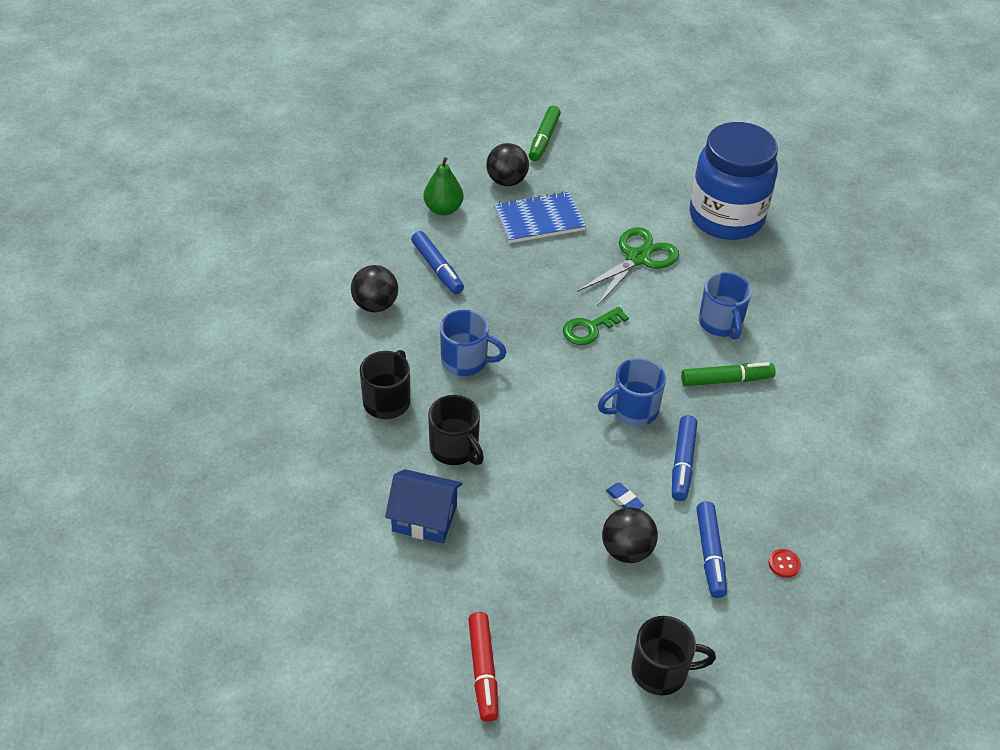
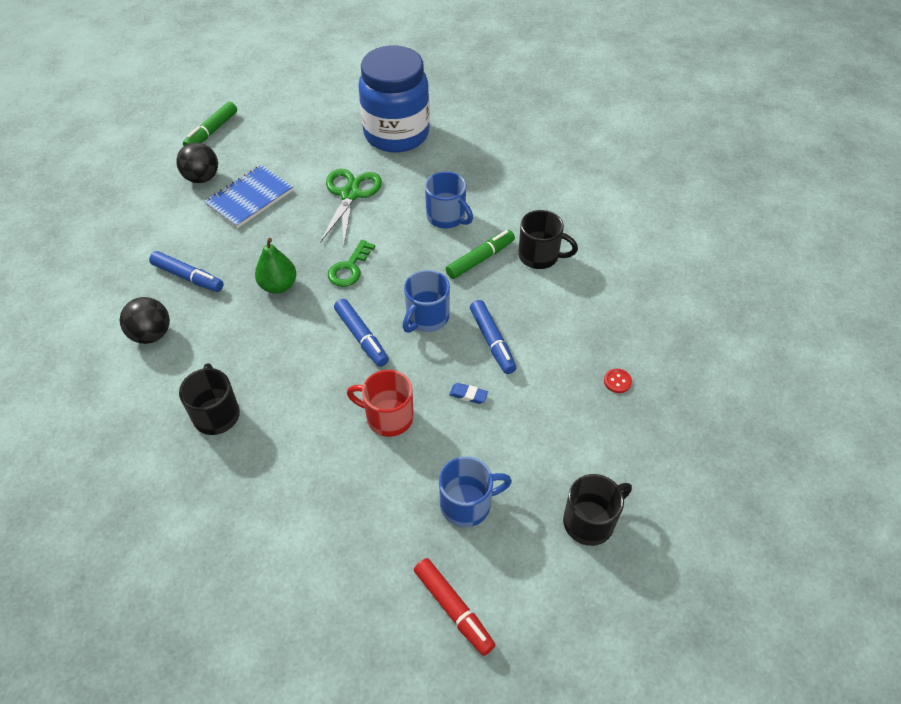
camera: 30 degrees left, 5 degrees up
(424, 518) = (316, 502): blue house -> none
(443, 209) = (161, 224): green pear -> green pear (278, 286)
(455, 449) = (303, 425): black mug -> black mug (540, 256)
(466, 361) = (264, 345): blue mug -> blue mug (467, 504)
(535, 480) = (388, 417): none -> red mug
(544, 139) = (212, 131): green marker -> green marker turned 45 degrees clockwise
(627, 550) = (498, 436): black ball -> none
(710, 554) = (561, 404): blue marker -> blue marker (361, 337)

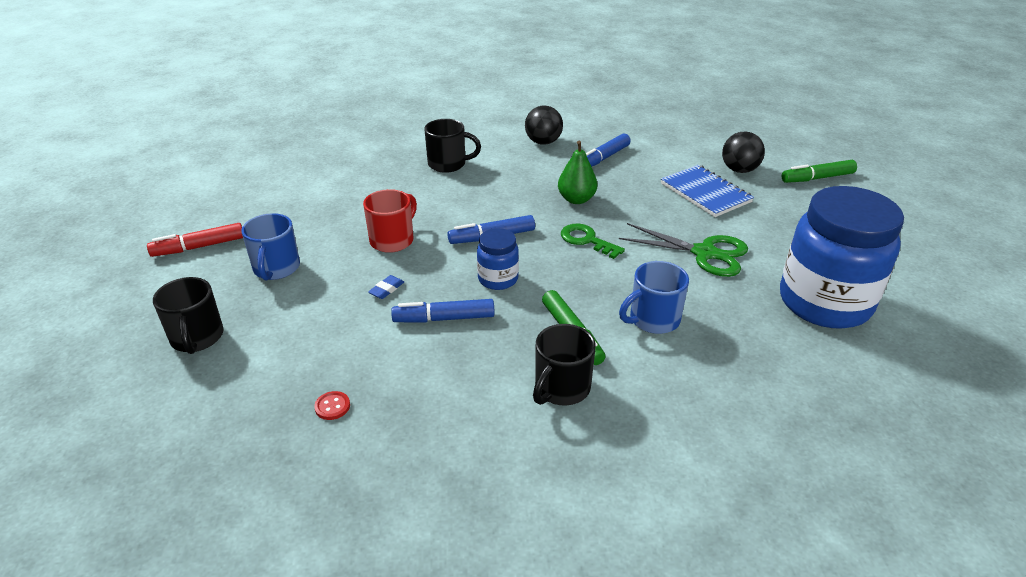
camera: 105 degrees right, 15 degrees down
(212, 131) = (817, 178): green marker -> green marker turned 60 degrees counterclockwise
(426, 318) = (498, 279): blue mug -> blue jar

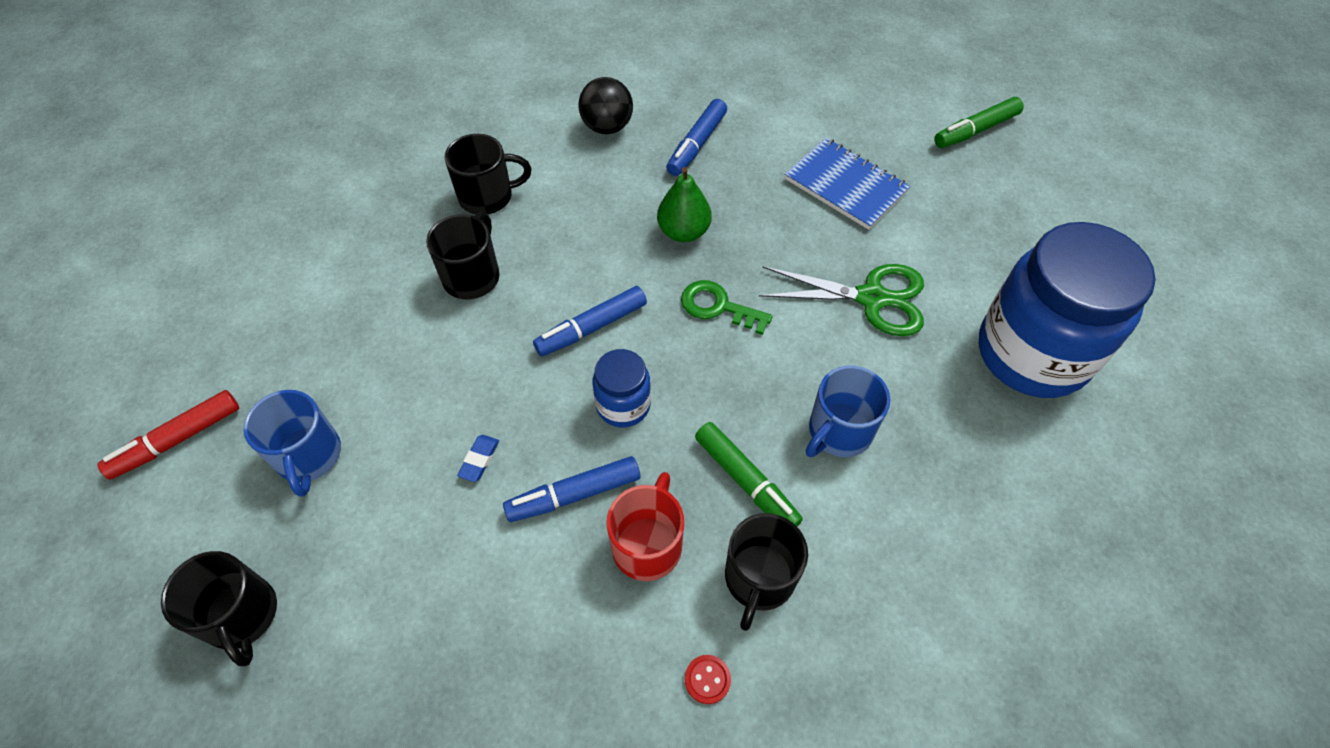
camera: 15 degrees left, 20 degrees up
(332, 406) = (476, 689): red button -> red button (707, 679)
(393, 240) = (457, 363): red mug -> red mug (648, 545)
(421, 200) = (472, 276): none -> black mug
(739, 170) = (877, 133): black ball -> none

